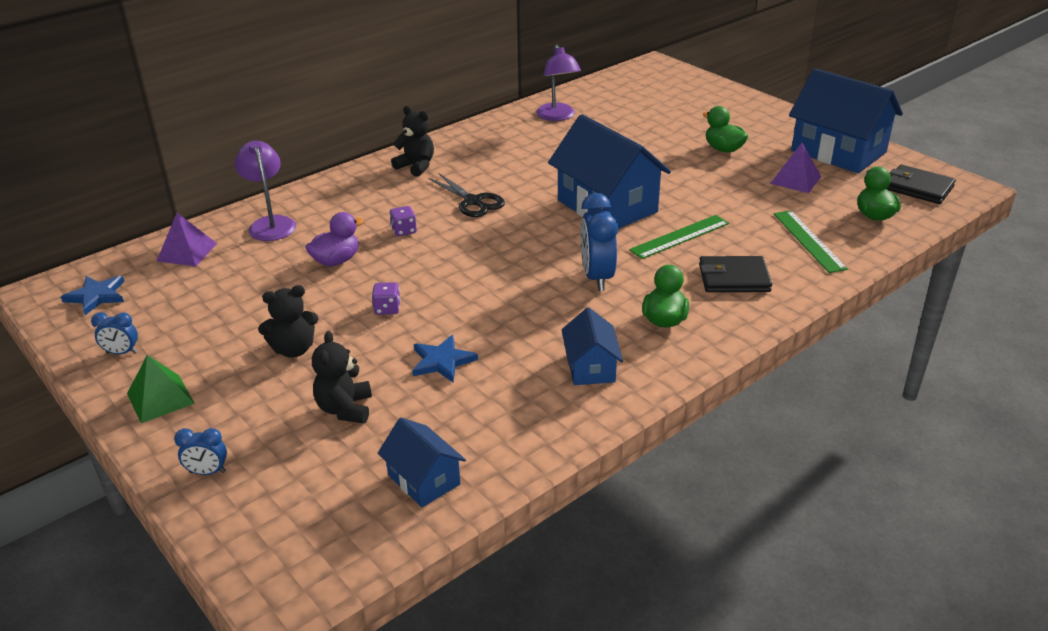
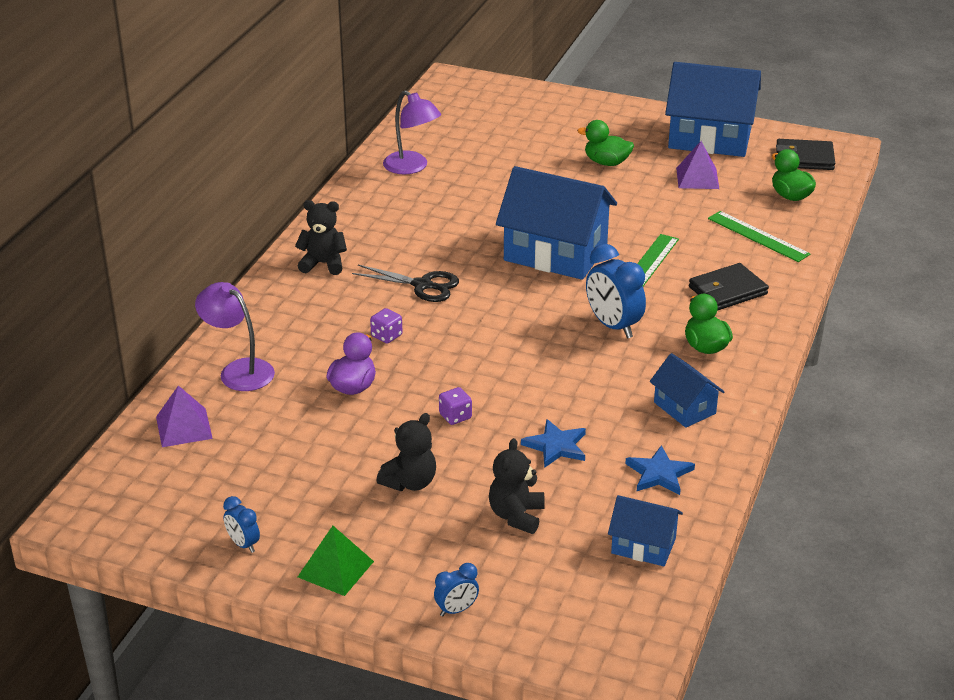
camera: 30 degrees left, 0 degrees up
(96, 296) = (143, 502): blue star -> blue star (659, 474)
(122, 353) = (243, 544): blue clock -> blue clock turned 75 degrees clockwise
(345, 409) = (516, 516): black teddy bear -> black teddy bear turned 45 degrees clockwise

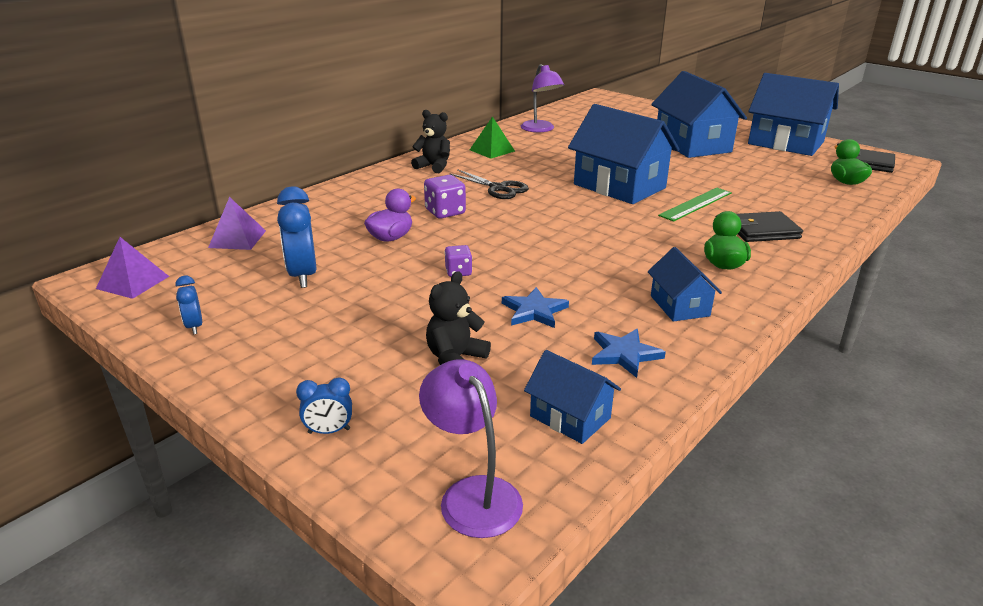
camera: 20 degrees right, 5 degrees down
(239, 370) = (314, 213): purple lamp -> purple lamp (472, 494)
(335, 569) = (250, 365): green pyramid -> green pyramid (492, 150)
(386, 336) = (445, 212): purple dice -> purple dice, size x1.58
(410, 482) = (379, 311): black teddy bear -> none
(606, 162) = (692, 145): green duck -> blue house
(613, 326) = (642, 237): blue clock -> blue clock (303, 276)
(697, 178) = (765, 162): purple pyramid -> purple pyramid (133, 282)
(758, 236) = (806, 201): green ruler -> none

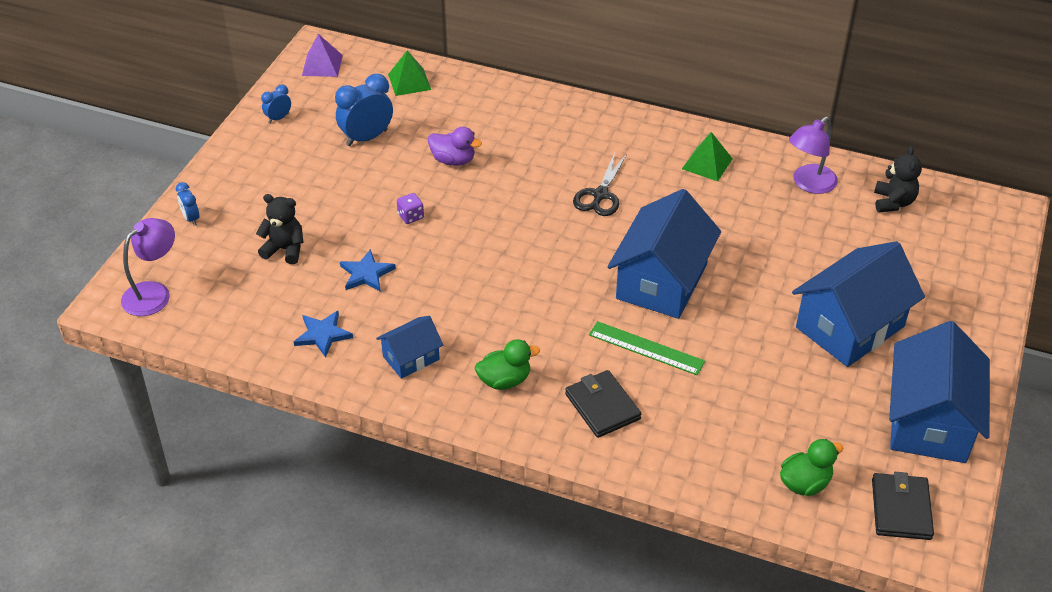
camera: 70 degrees right, 15 degrees up
(237, 239) = (409, 82): purple pyramid -> green pyramid
(434, 166) = (630, 136): black teddy bear -> black teddy bear (893, 202)
(445, 212) = (523, 176): purple dice -> none
(570, 417) = (237, 319): blue house -> none

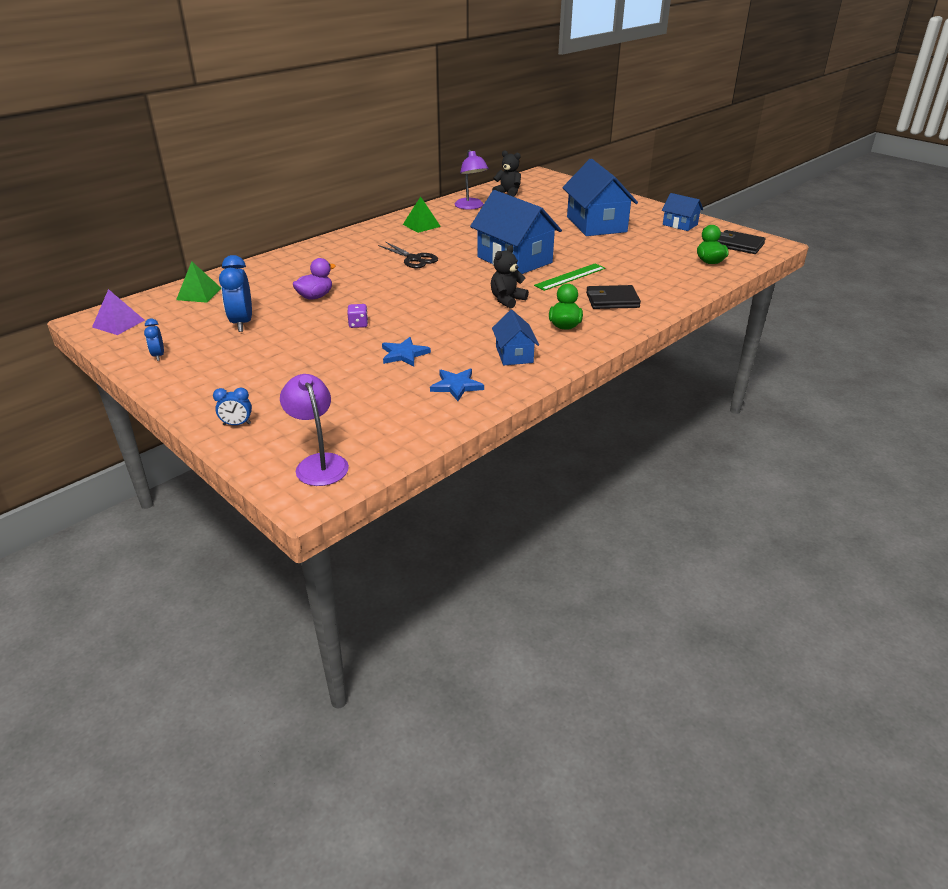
camera: 65 degrees left, 10 degrees down
(285, 249) = (335, 384): black teddy bear -> black teddy bear (507, 300)
(929, 421) = (680, 224): blue house -> blue house, size x0.51

